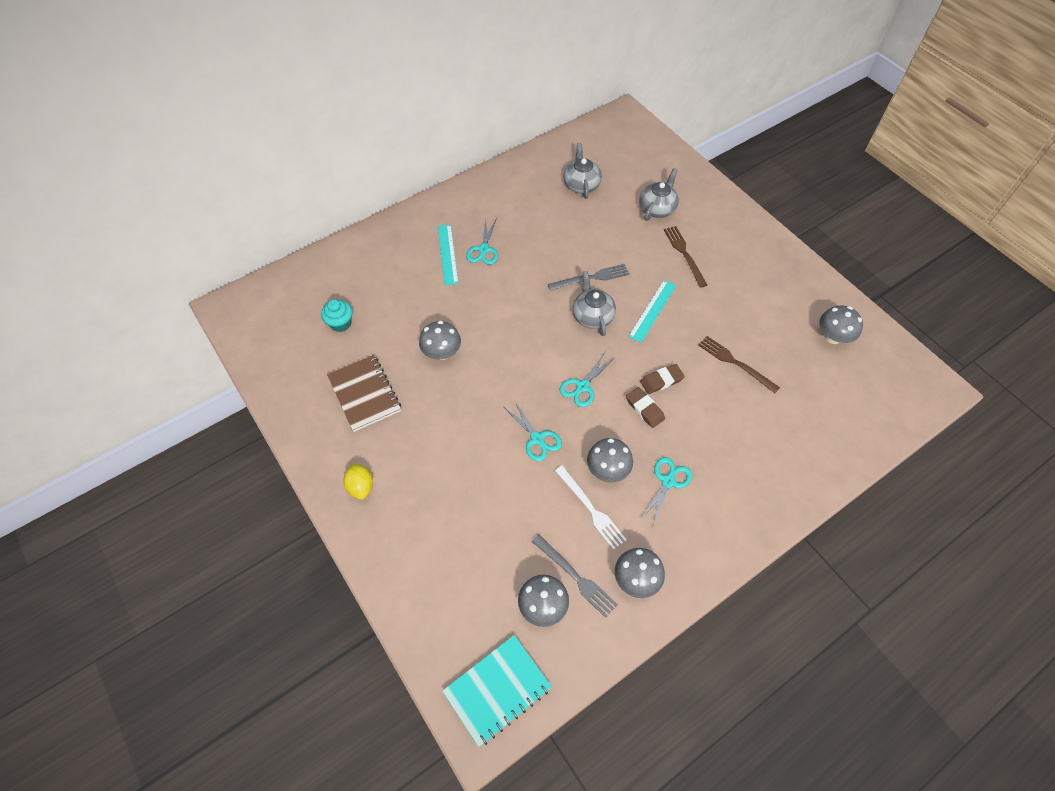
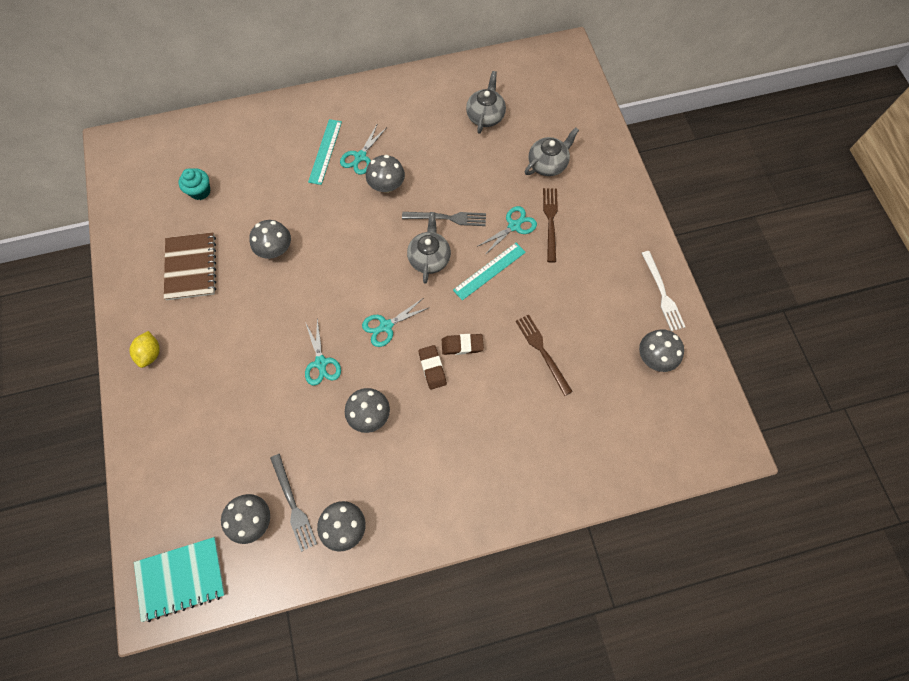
camera: 20 degrees right, 10 degrees up
(521, 266) = (387, 185): none -> grey mushroom
(591, 509) = (336, 447): white fork -> white fork (662, 293)
(668, 481) = (418, 446): turquoise scissors -> turquoise scissors (514, 226)

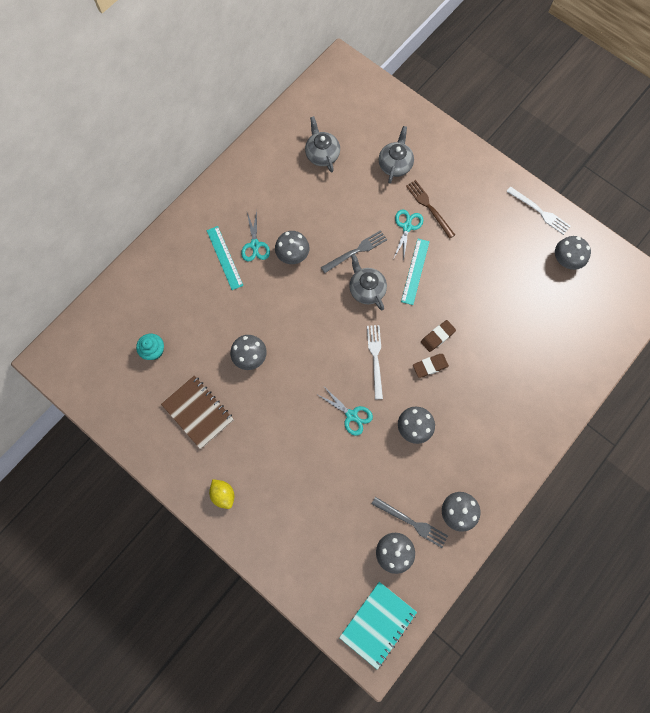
camera: 35 degrees left, 5 degrees up
(386, 326) = (375, 358): turquoise scissors -> white fork
(432, 368) = (430, 366): brown eraser -> brown eraser turned 60 degrees counterclockwise
(542, 351) = (493, 305): brown fork -> none

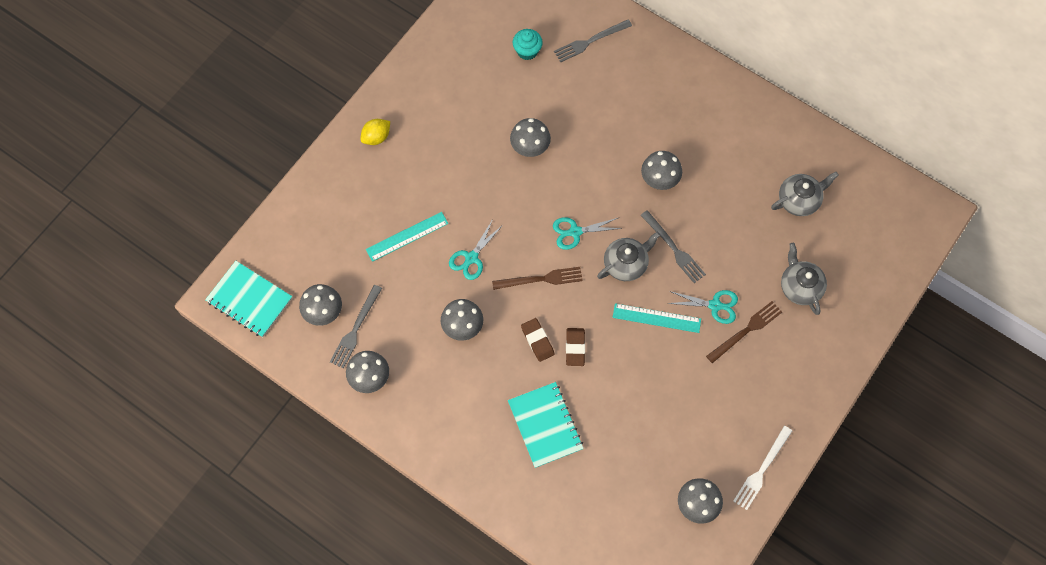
camera: 85 degrees right, 5 degrees down
(153, 296) = (590, 41): none -> grey fork
(198, 412) = (463, 102): brown notebook -> none
(224, 257) = (646, 107): turquoise ruler -> turquoise ruler (407, 236)
(255, 245) = (666, 137): turquoise scissors -> turquoise scissors (575, 232)
(375, 358) = (541, 279): white fork -> brown fork
(395, 164) = (800, 287): grey teapot -> grey teapot turned 120 degrees counterclockwise
(437, 336) = (575, 348): brown eraser -> brown eraser turned 45 degrees clockwise
(502, 366) = (545, 425): none -> turquoise notebook

